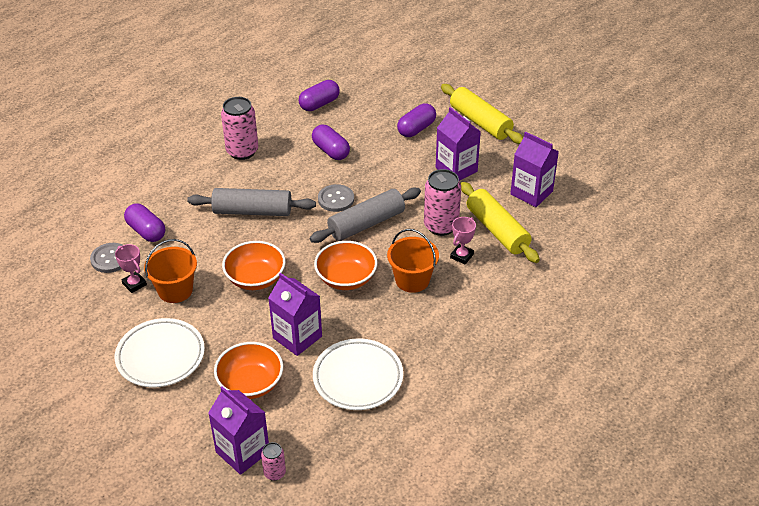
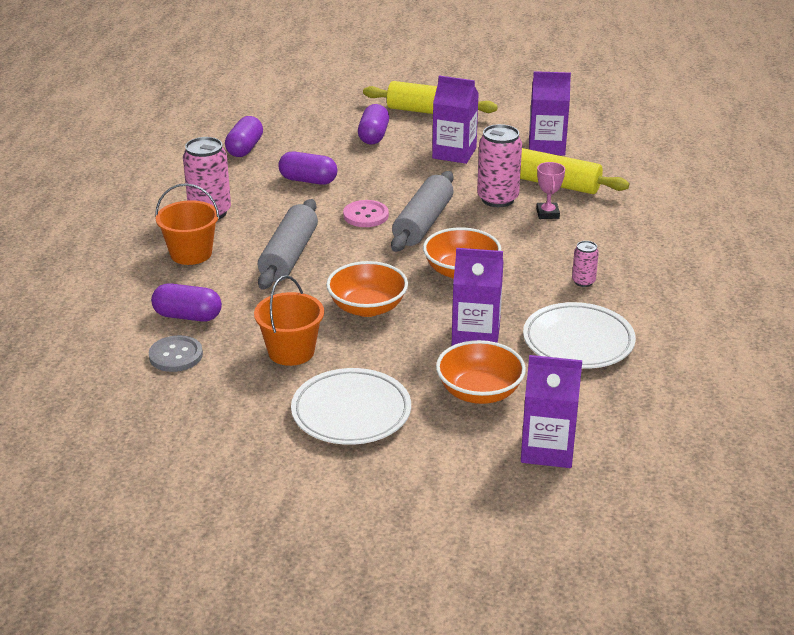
camera: 35 degrees left, 10 degrees down
(134, 284) = (235, 365): pink trophy -> none
(252, 211) = (289, 256): grey rolling pin -> grey rolling pin turned 45 degrees counterclockwise
(274, 473) = (602, 450): pink can -> pink can (583, 281)
(336, 199) = (366, 215): grey button -> pink button
(412, 280) = (526, 248): orange bucket -> orange bucket (191, 253)

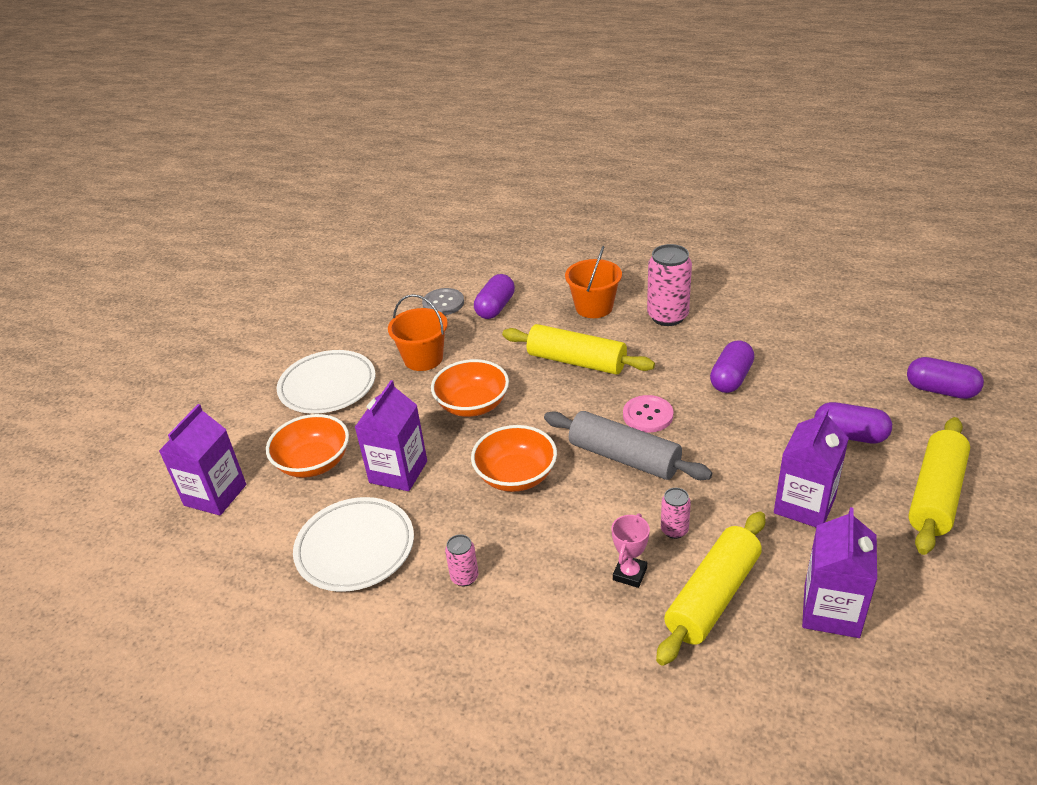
camera: 105 degrees right, 5 degrees up
(245, 148) = (808, 337): purple capsule -> purple capsule (940, 390)
(289, 256) = (576, 361): grey rolling pin -> yellow rolling pin
(497, 199) = (674, 530): pink can -> pink can, size x0.52
(547, 213) = (630, 574): pink trophy -> pink trophy turned 75 degrees counterclockwise

